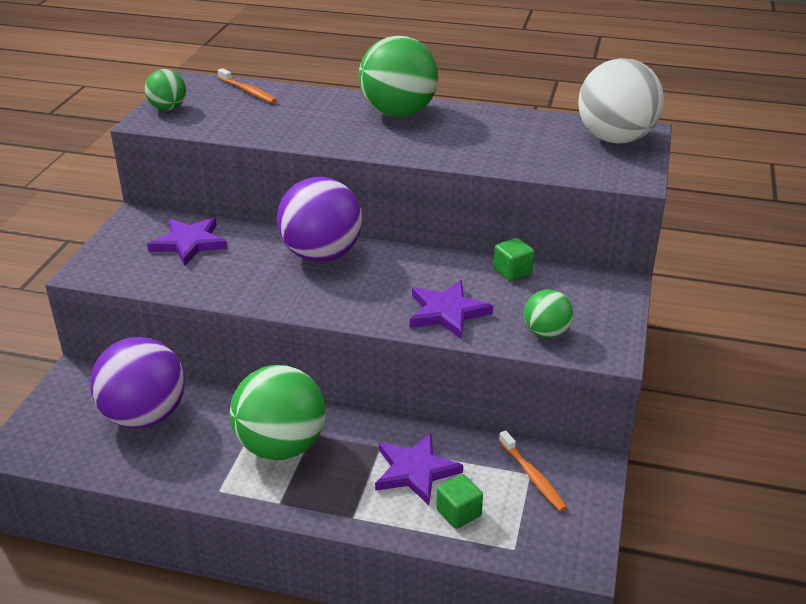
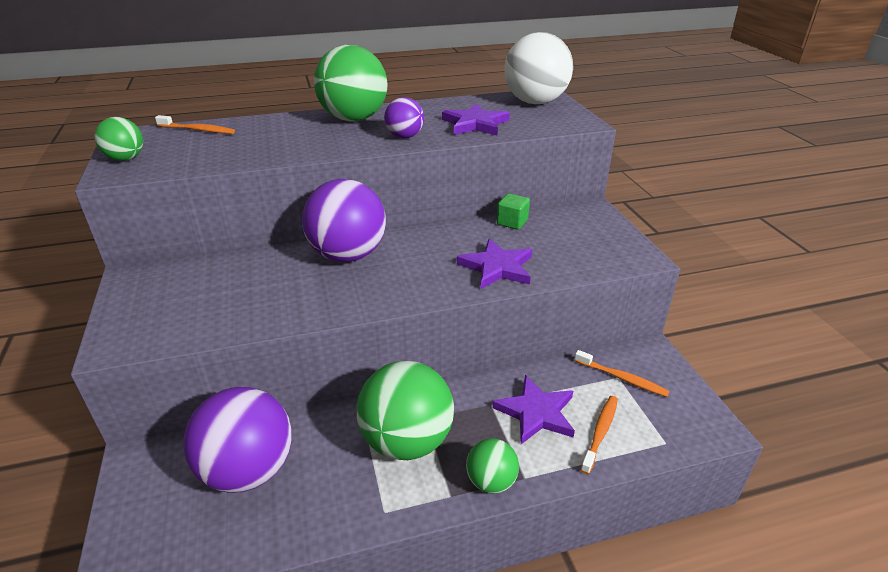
camera: 30 degrees left, 0 degrees up
(189, 243) = (210, 283): purple star -> purple star (475, 124)
(425, 147) = (405, 136): none -> purple ball
(458, 513) = (600, 432): green cube -> orange toothbrush
(546, 332) = (583, 258): green ball -> green ball (491, 481)

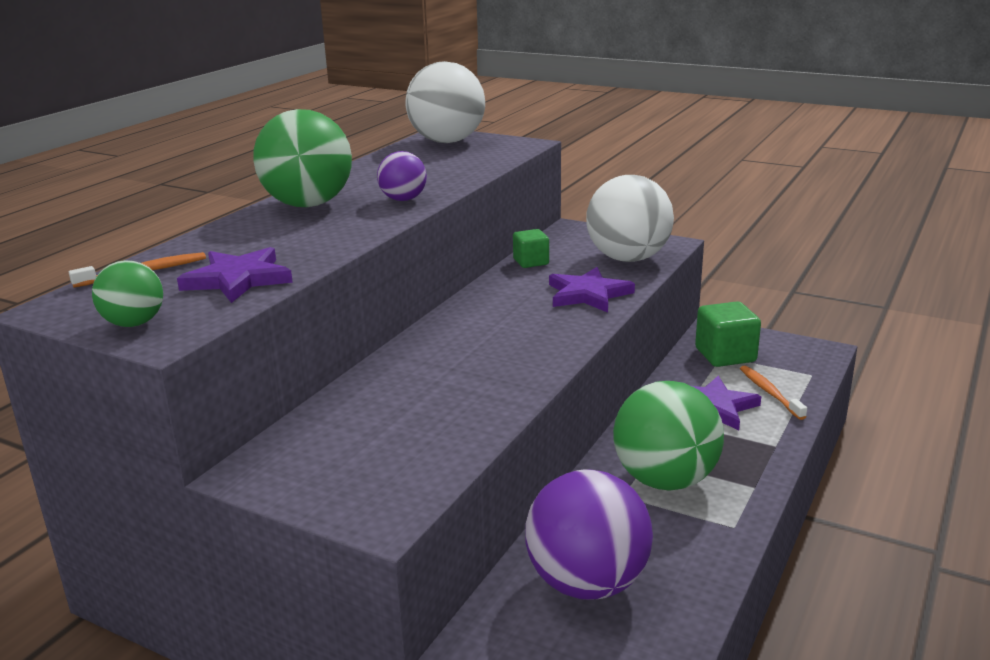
camera: 45 degrees left, 10 degrees down
(348, 255) = (445, 345): purple ball -> none
(475, 124) = (440, 171): purple star -> purple star (238, 279)
(491, 481) = (762, 461): green ball -> none
(583, 254) = (628, 258): none -> white ball
(622, 378) = (725, 355): orange toothbrush -> green cube

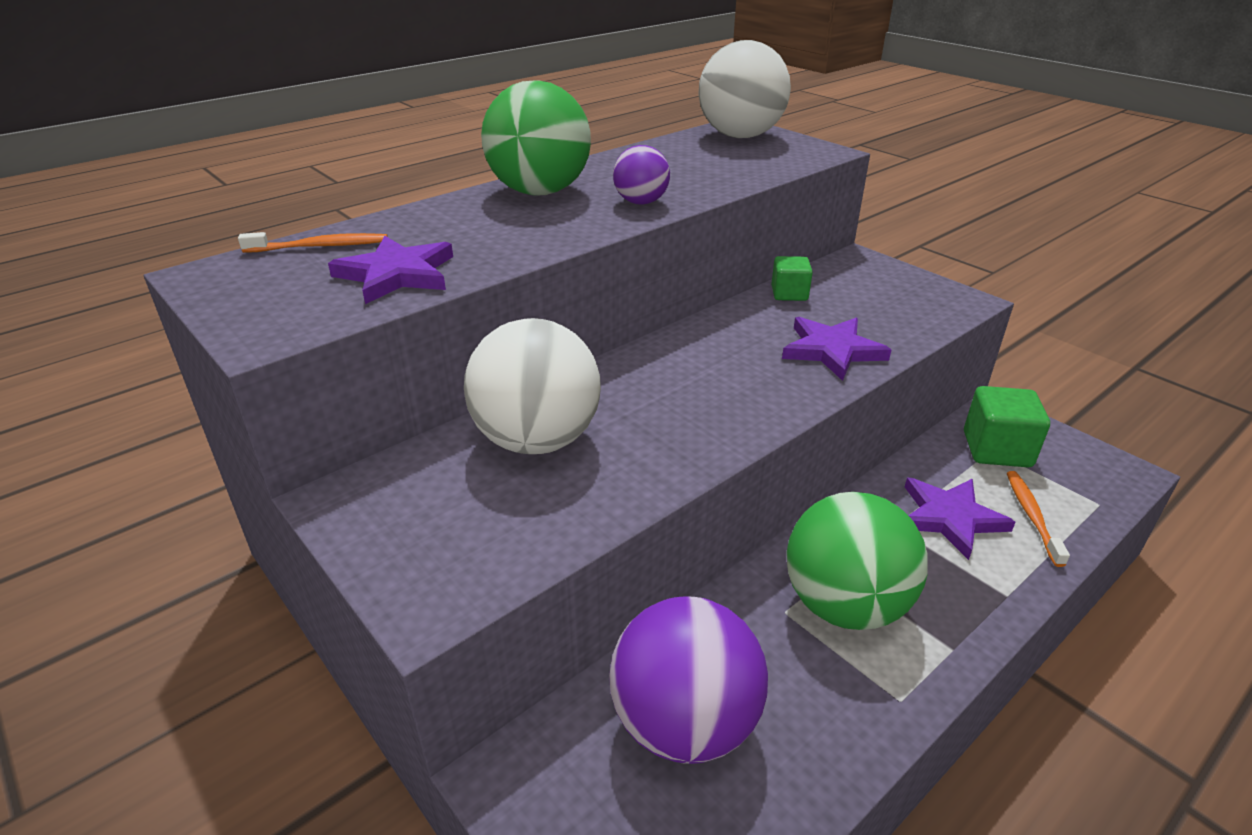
camera: 20 degrees right, 10 degrees up
(134, 323) = (255, 310): green ball -> none
(628, 258) = (905, 311): white ball -> white ball (537, 440)

